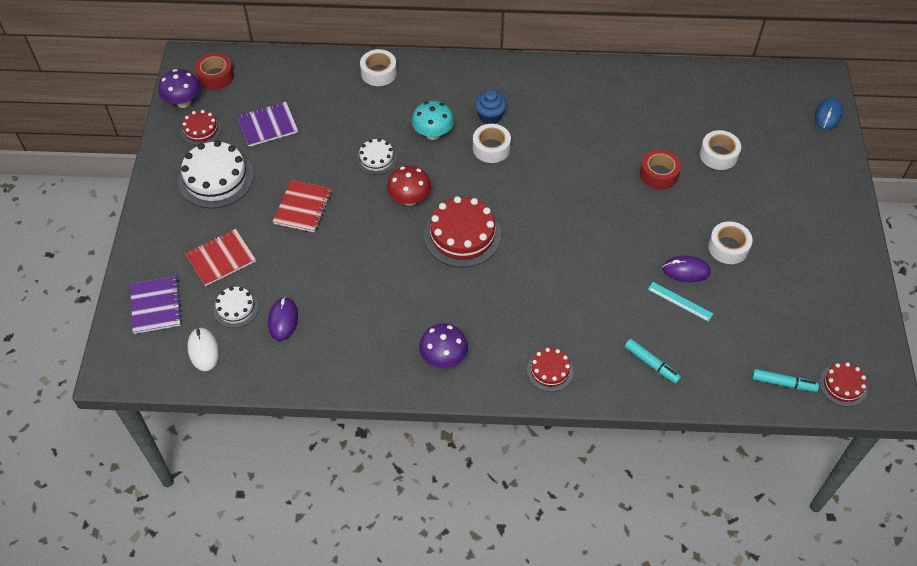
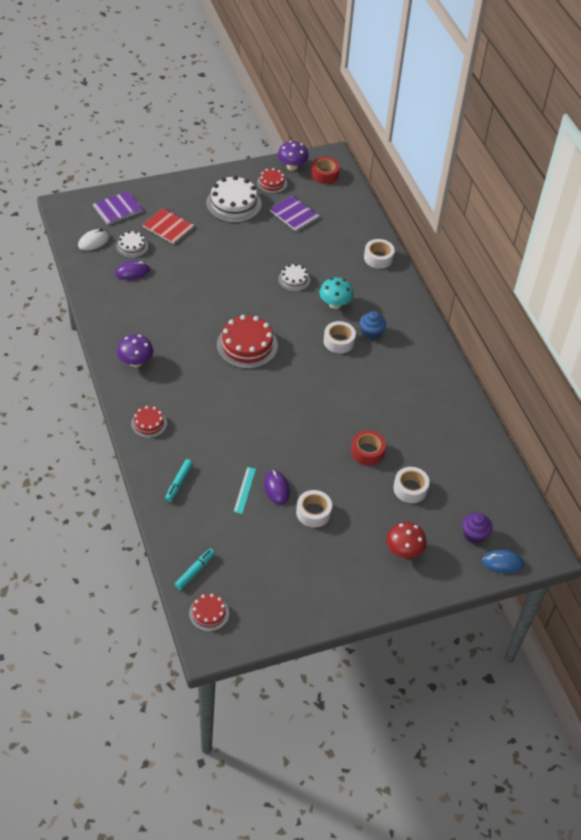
camera: 65 degrees right, 5 degrees down
(303, 207) = (230, 254): red notebook -> none
(409, 199) = (266, 307): red mushroom -> red mushroom (404, 551)
(783, 383) = (195, 571): turquoise marker -> turquoise marker turned 135 degrees counterclockwise
(789, 124) = (474, 535): none -> purple cupcake

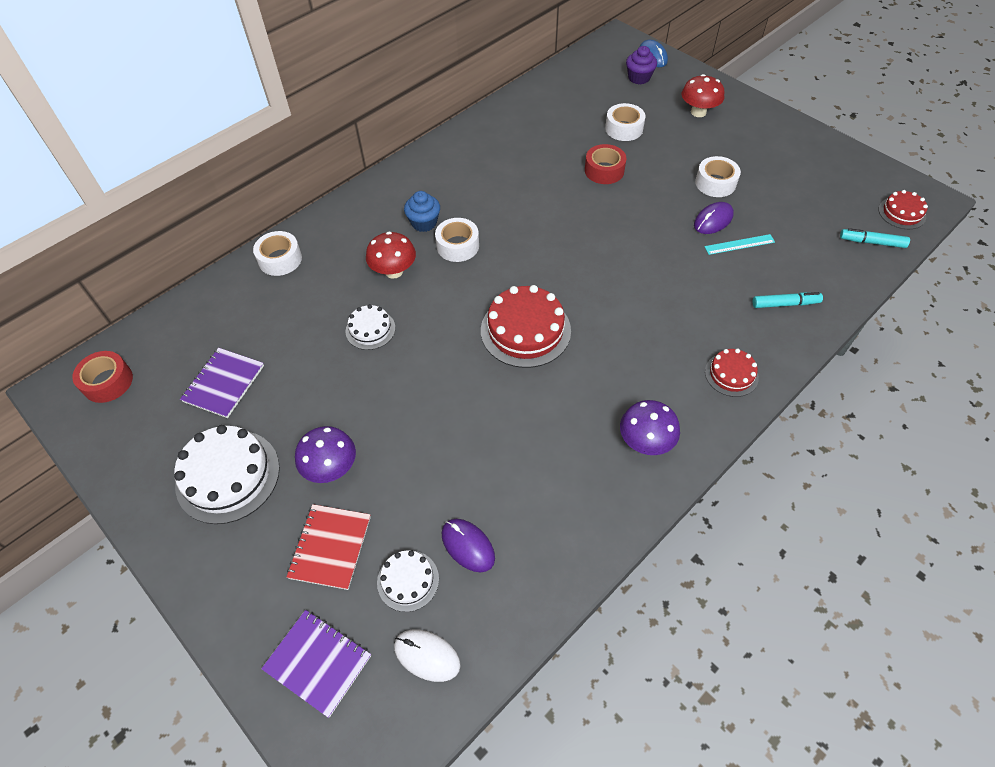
camera: 110 degrees left, 5 degrees up
(272, 183) = (153, 444): red cake -> none
(292, 166) = (98, 433): purple mushroom -> purple mushroom (331, 468)
(335, 304) = (394, 271): turquoise mushroom -> red mushroom

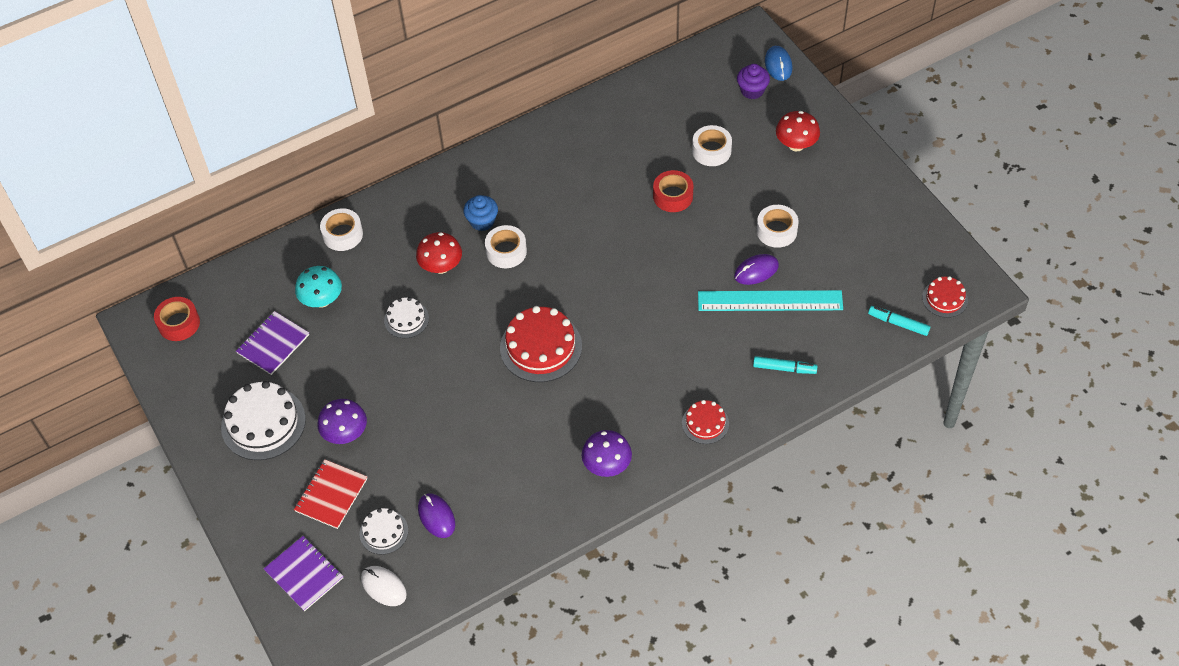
camera: 15 degrees right, 0 degrees up
(271, 327) = (322, 300): none -> turquoise mushroom
(739, 244) = (770, 301): turquoise ruler -> turquoise ruler, size x2.10

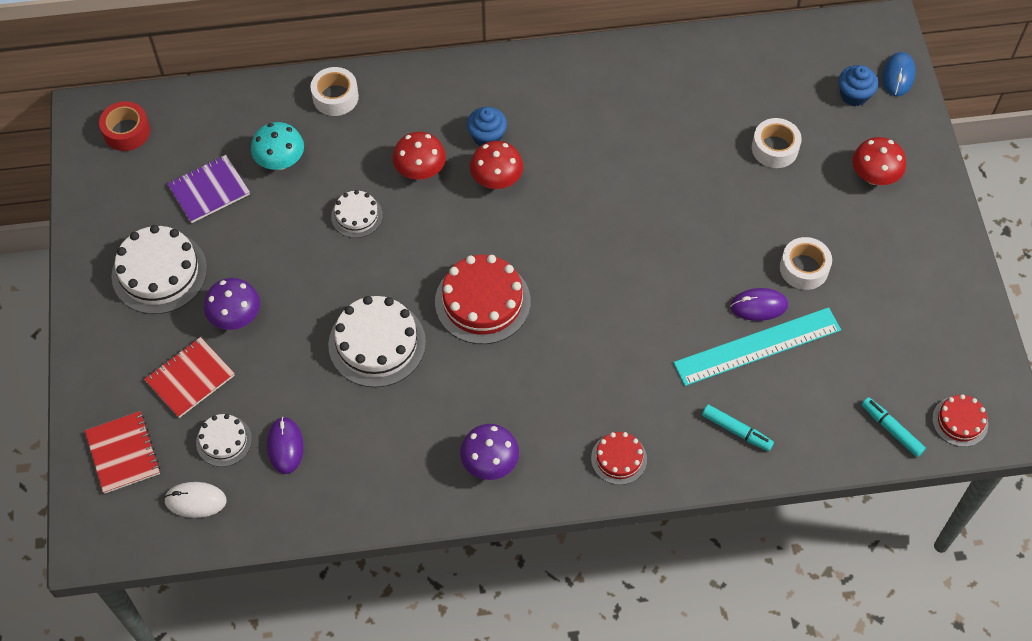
camera: 20 degrees right, 5 degrees up
(304, 574) = (123, 453): purple notebook -> red notebook
(383, 587) = (195, 501): white mouse -> white mouse turned 60 degrees counterclockwise
(472, 410) = (377, 343): none -> white cake
(506, 251) = (496, 180): white tape -> red mushroom
(673, 196) = (707, 185): red tape -> none
(752, 90) = (854, 95): purple cupcake -> blue cupcake
(770, 301) = (757, 347): turquoise ruler -> turquoise ruler turned 45 degrees counterclockwise

